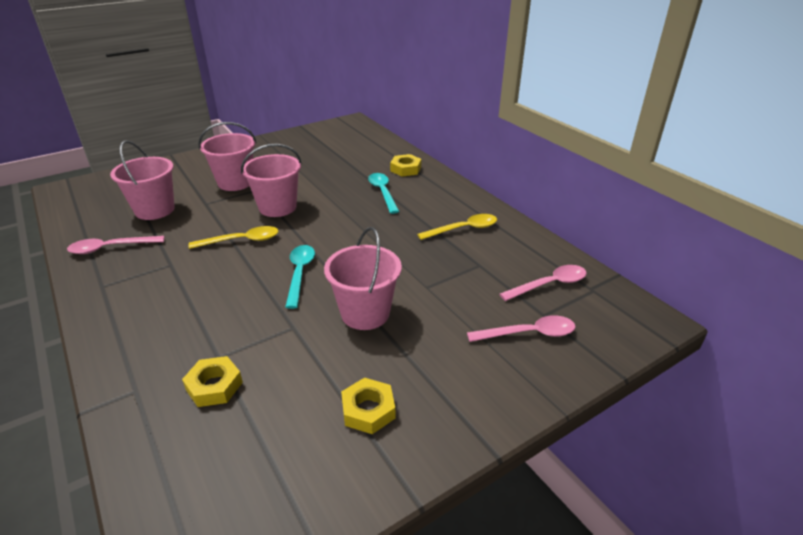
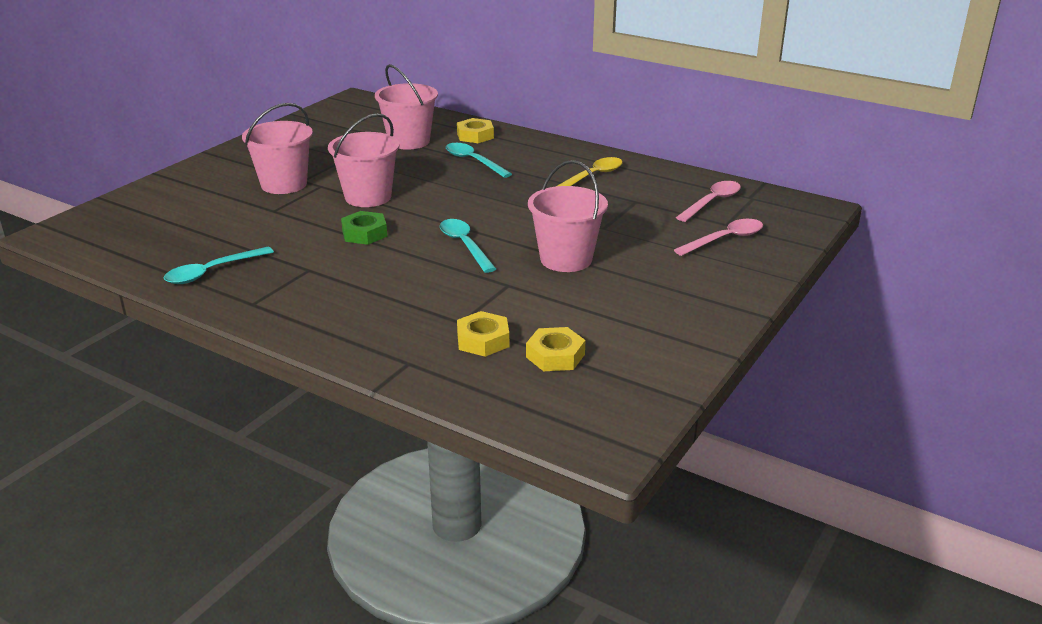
camera: 25 degrees left, 5 degrees down
(111, 248) = (212, 272): pink spoon -> turquoise spoon
(155, 210) = (216, 228): pink bucket -> pink bucket (409, 141)
(241, 241) = (364, 233): yellow spoon -> green nut
(368, 410) = (640, 319): yellow nut -> yellow nut (555, 356)

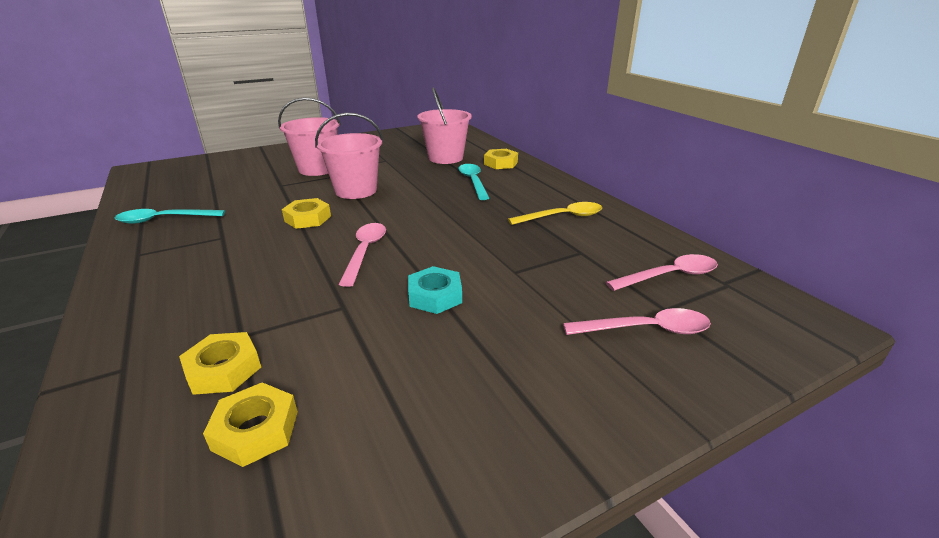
camera: 30 degrees right, 0 degrees up
(364, 233) = (307, 218): green nut -> yellow nut
(465, 245) = (365, 252): turquoise spoon -> pink spoon
(566, 259) = (435, 296): pink bucket -> turquoise nut

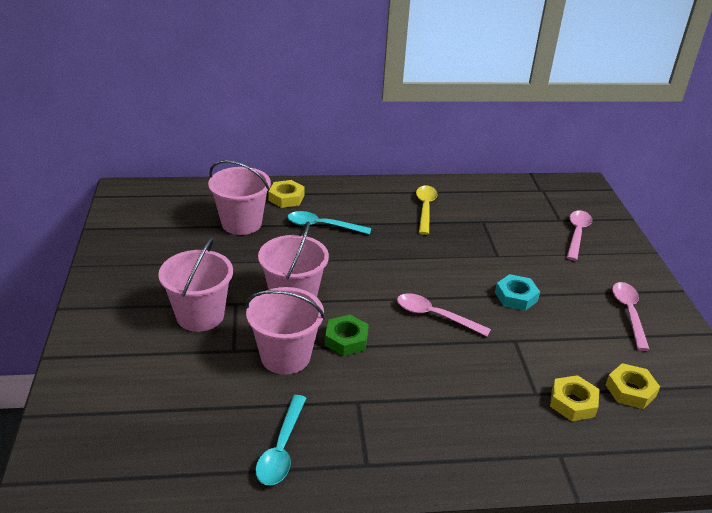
camera: 70 degrees left, 5 degrees up
(277, 201) = (285, 356): none -> pink bucket
(307, 218) = (346, 339): yellow nut -> green nut
(669, 276) = (526, 203): pink spoon -> pink spoon (629, 313)

